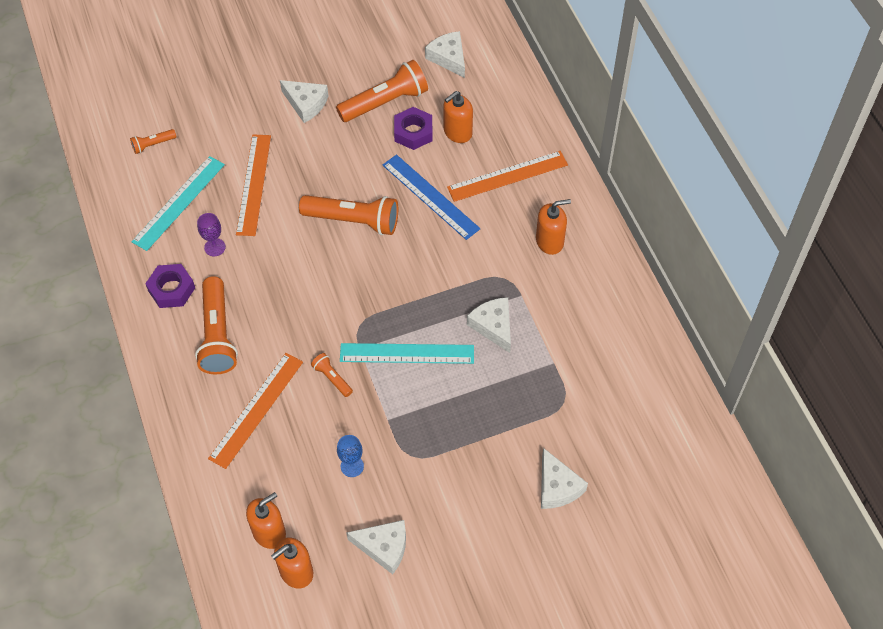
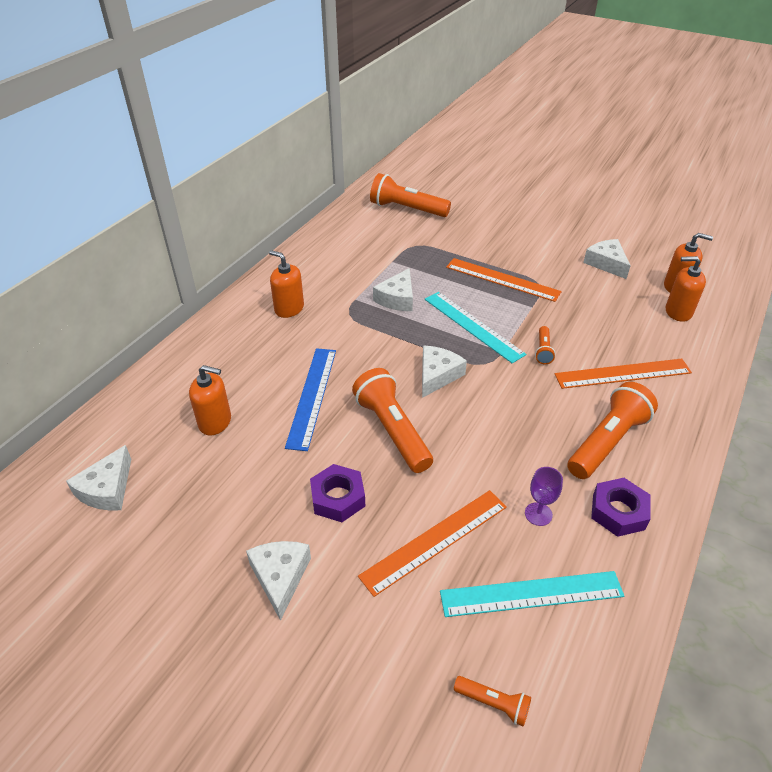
camera: 130 degrees left, 15 degrees down
(352, 466) = (584, 303): blue goblet -> none
(385, 102) = (218, 503): orange flashlight -> orange flashlight (407, 209)
(413, 132) = (243, 454): purple nut -> purple nut (338, 498)
(507, 176) = (241, 362): orange ruler -> orange ruler (502, 279)
(557, 487) = (473, 224): white cheese -> white cheese (437, 375)

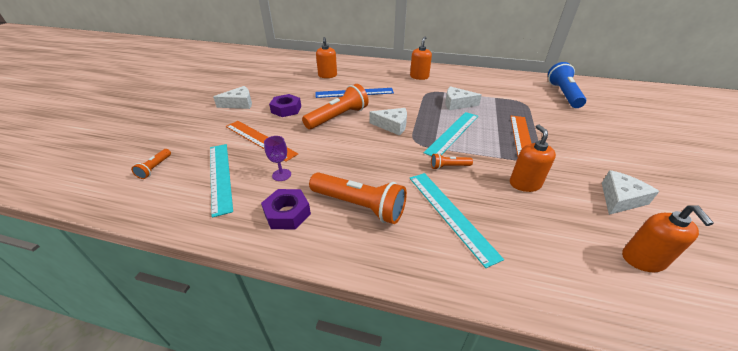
camera: 75 degrees right, 5 degrees down
(107, 489) = (284, 65): white cheese -> none
(407, 209) = (563, 94): orange flashlight -> blue flashlight
(623, 373) = (450, 214): orange ruler -> turquoise ruler
(678, 312) = (591, 260): orange soap dispenser -> orange soap dispenser (524, 184)

